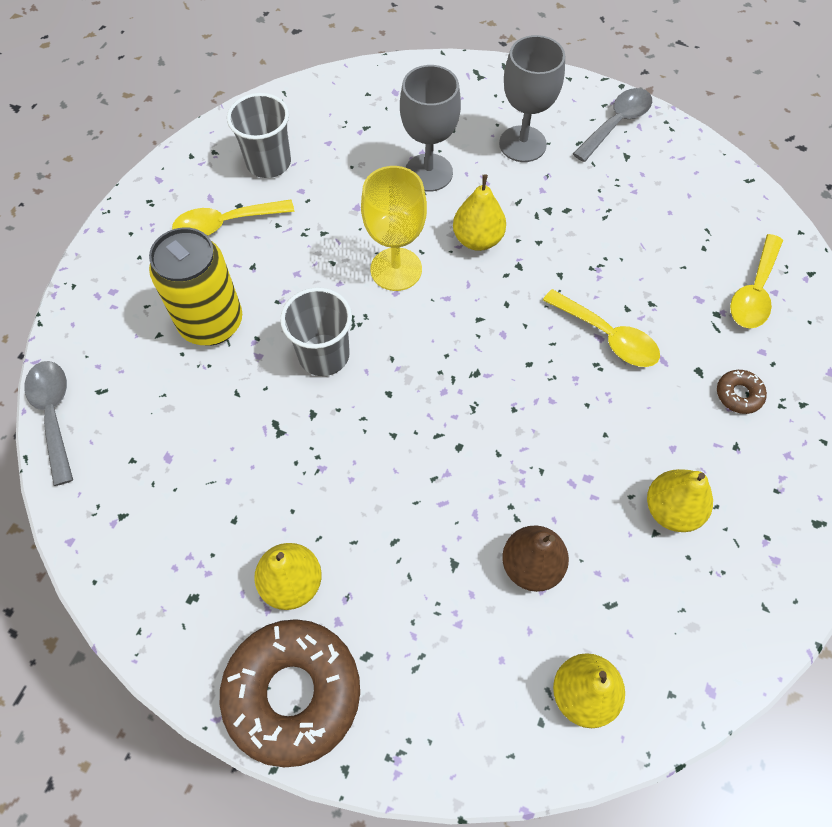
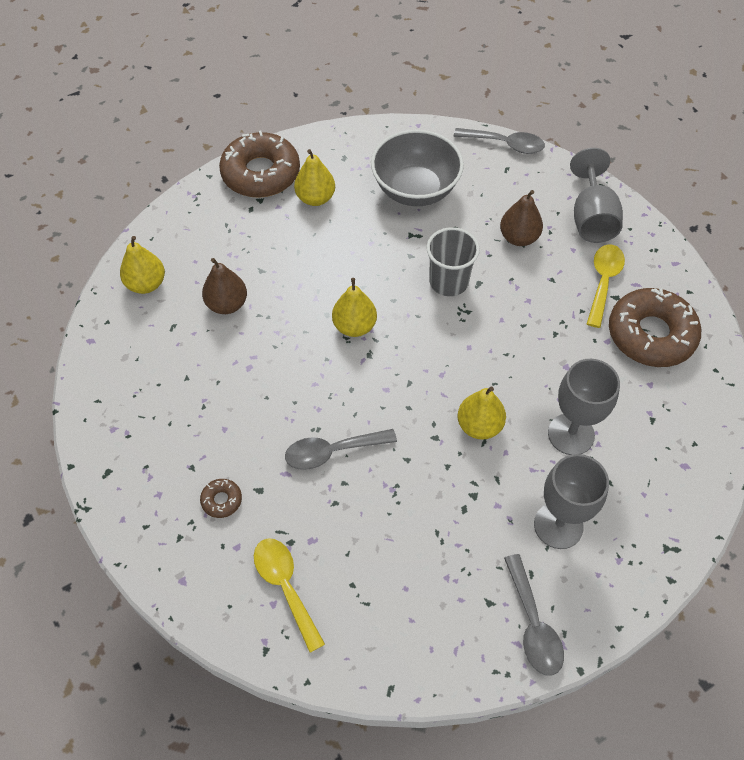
camera: 125 degrees right, 5 degrees down
(136, 271) = (591, 218): none -> grey goblet
(200, 471) = (415, 190): none -> grey bowl
(211, 323) = (518, 238): yellow can -> brown pear
(268, 163) = (651, 335): grey cup -> brown donut
(396, 269) = (489, 358): yellow goblet -> none
(607, 336) = (332, 452): yellow spoon -> grey spoon
(671, 509) = (190, 396): yellow pear -> yellow pear (354, 326)

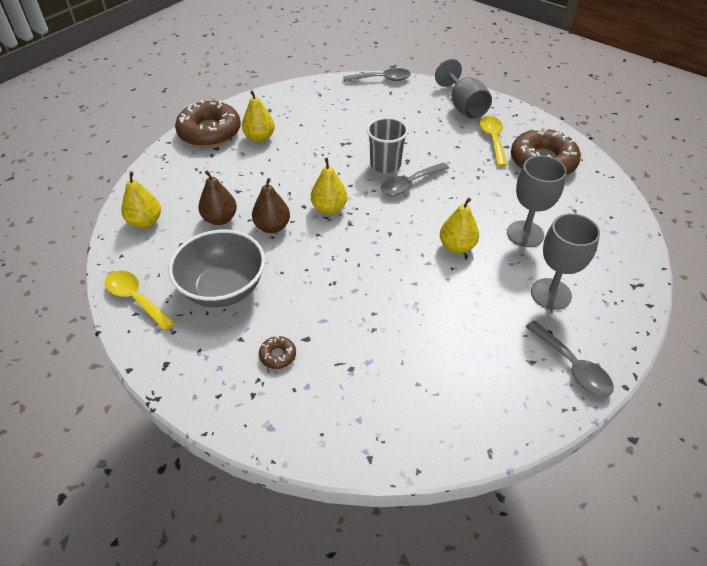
camera: 20 degrees left, 10 degrees down
(286, 587) = (363, 403): yellow spoon -> yellow spoon (136, 299)
(332, 452) = (354, 294): grey spoon -> grey spoon (410, 184)
(415, 190) = (332, 117): grey bowl -> grey bowl (223, 288)
(518, 238) = (420, 128): brown pear -> brown pear (272, 227)

